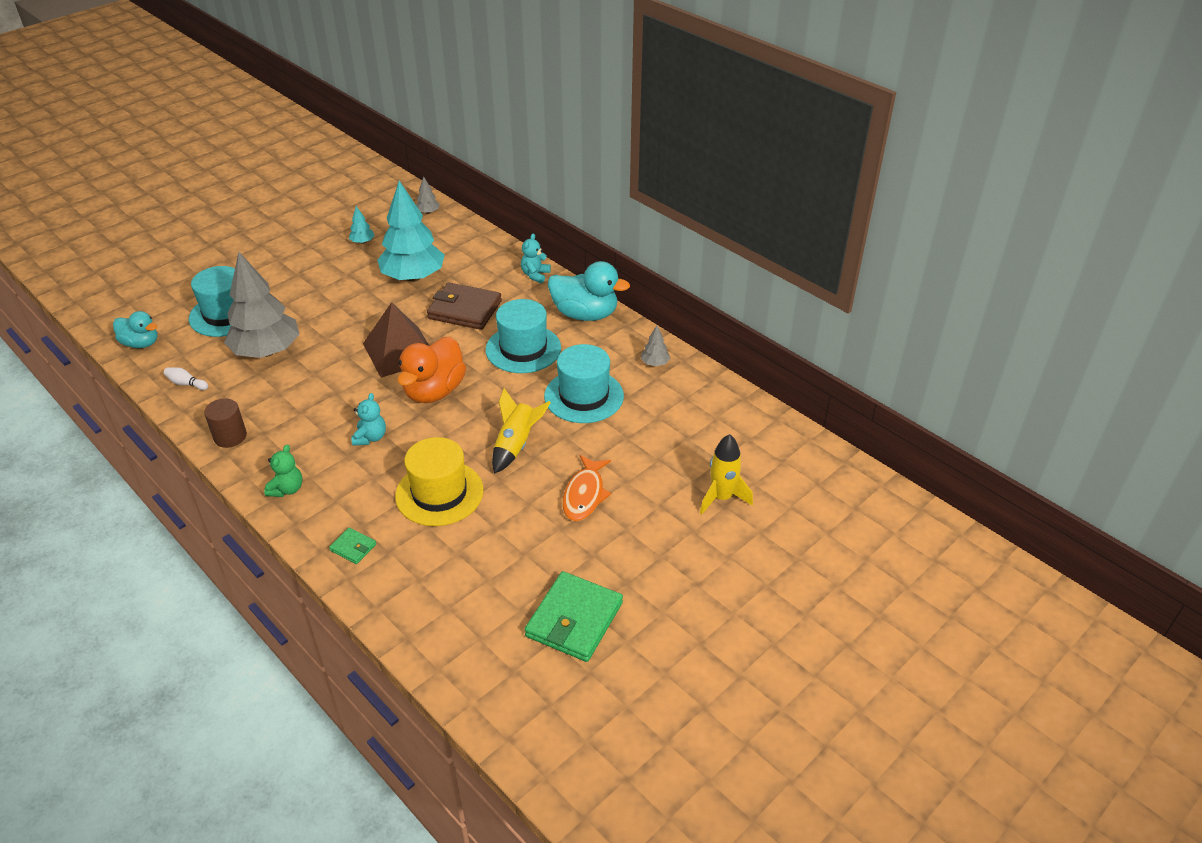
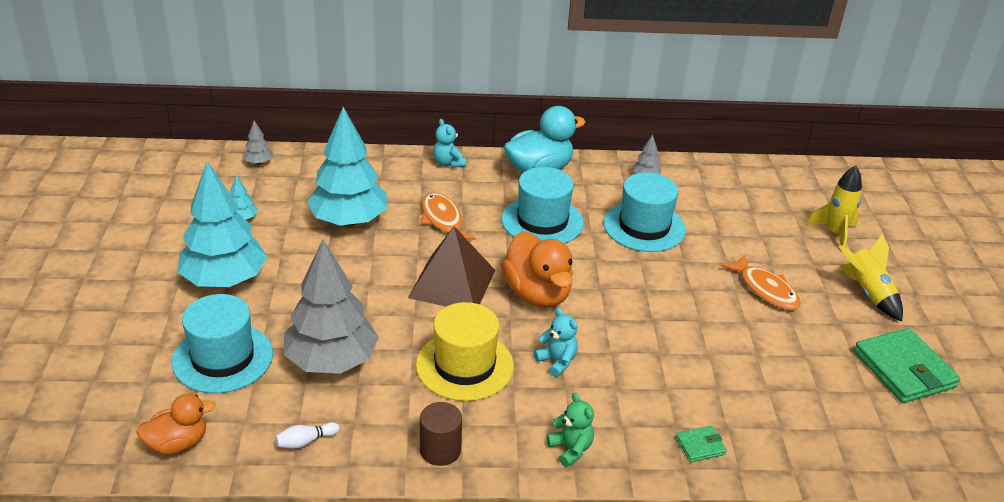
camera: 50 degrees left, 5 degrees down
(141, 343) = (178, 443): turquoise duck -> orange duck
(296, 272) = (224, 280): none -> turquoise tree
(439, 493) = (681, 360): yellow hat -> yellow hat (464, 365)
(465, 310) = (442, 220): brown wallet -> orange fish
(516, 445) = (665, 290): yellow rocket -> yellow rocket (867, 293)

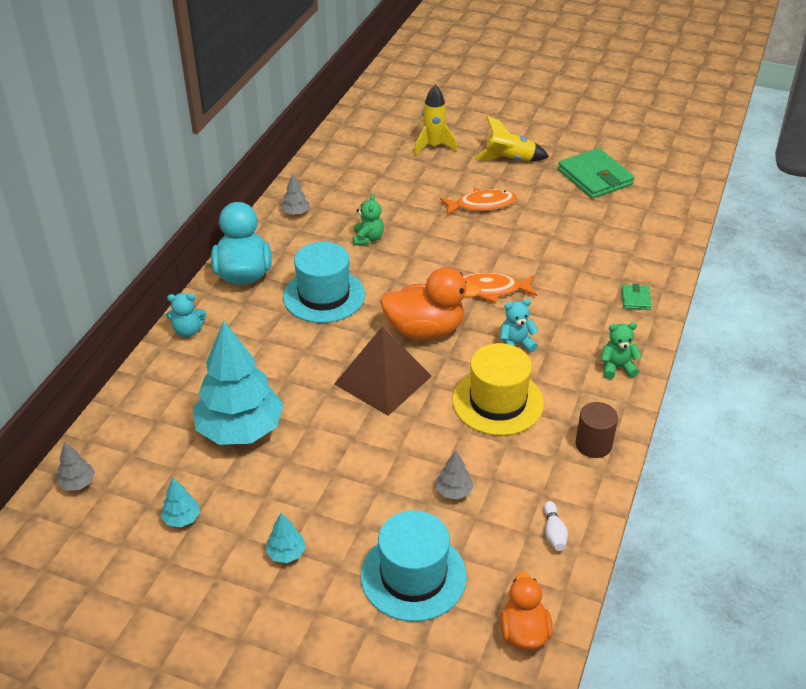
camera: 65 degrees left, 5 degrees up
(224, 280) = (286, 553): turquoise tree -> turquoise tree, size x0.40
(331, 361) = (454, 491): grey tree -> grey tree, size x0.40
(442, 220) = (282, 360): orange fish -> orange fish (490, 290)
(644, 227) = (368, 238): turquoise hat -> green teddy bear
(904, 369) = (595, 177): green wallet -> green wallet turned 60 degrees clockwise

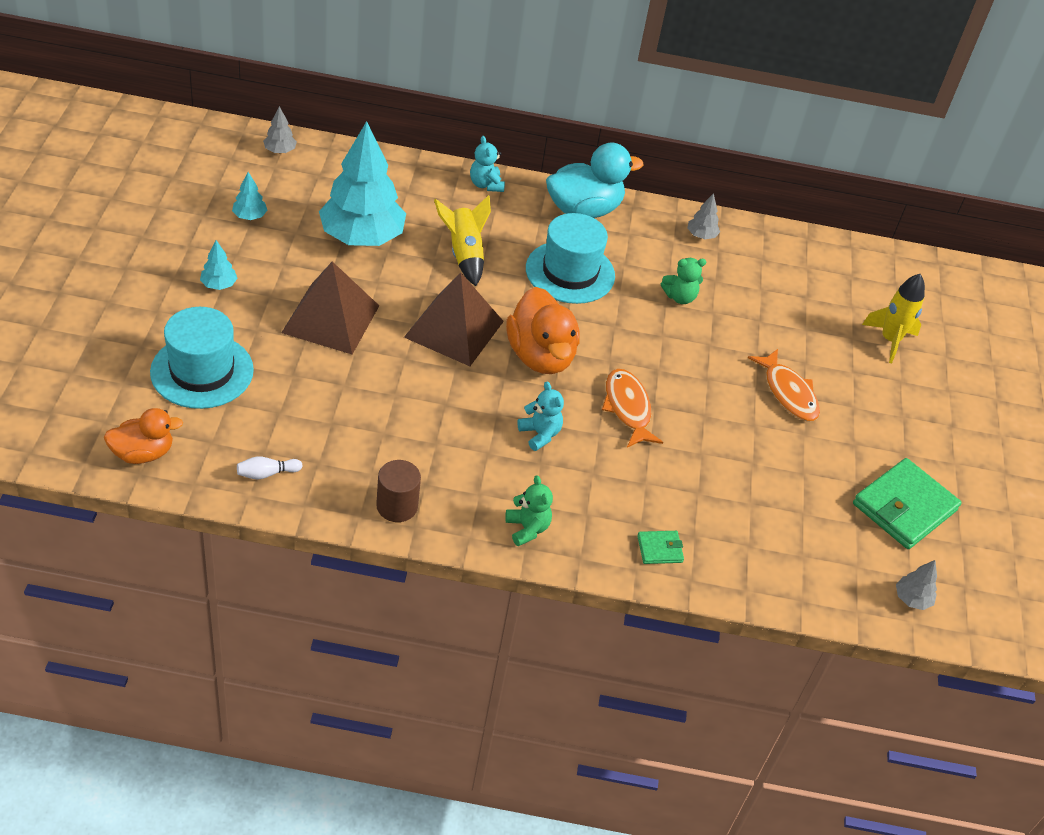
camera: 70 degrees right, 5 degrees up
(354, 466) = (331, 319): none -> brown pyramid
(454, 491) = (310, 393): grey tree -> grey tree (912, 599)
(497, 402) = (444, 422): yellow hat -> none
(510, 160) = (899, 416): yellow rocket -> yellow rocket (464, 254)

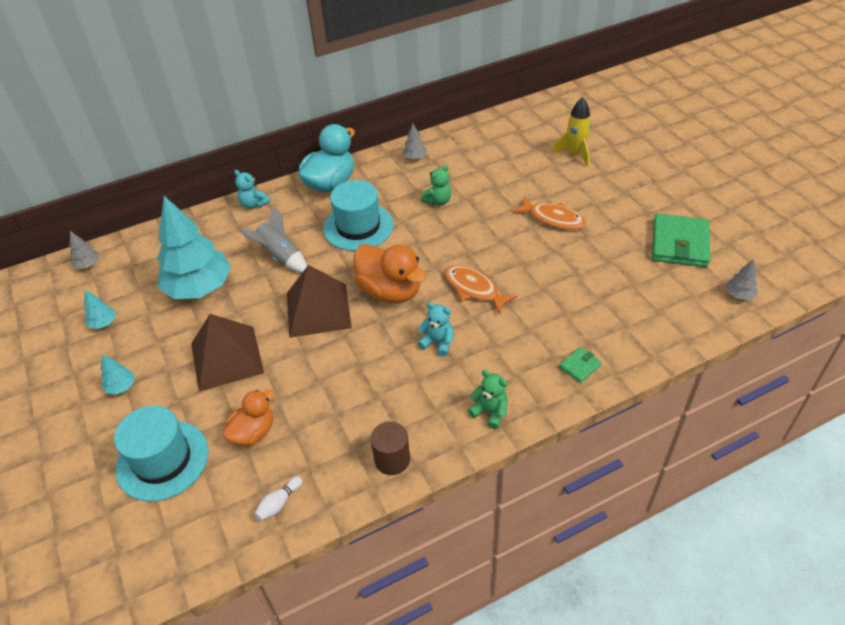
camera: 25 degrees left, 0 degrees up
(143, 453) = (169, 557): orange duck -> orange duck (253, 432)
(464, 254) = (280, 257): yellow rocket -> grey rocket

